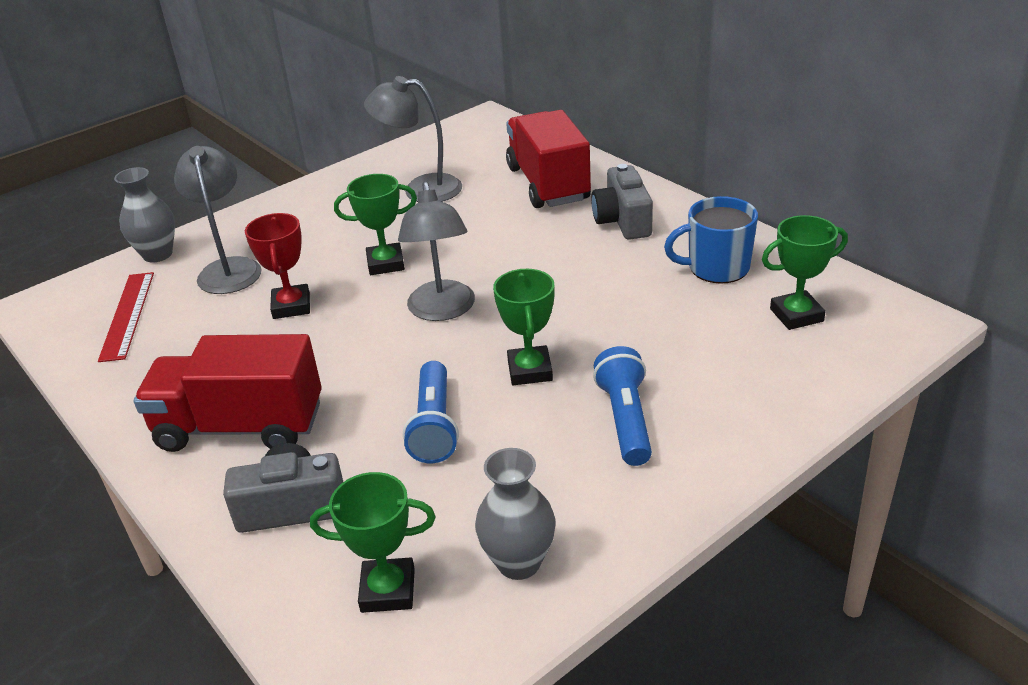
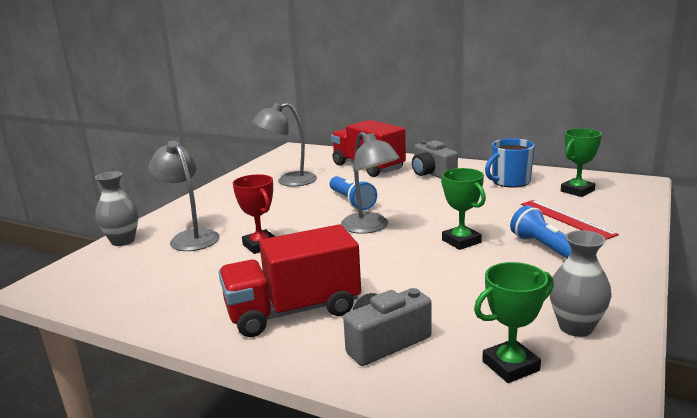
camera: 25 degrees left, 15 degrees down
(128, 315) = (131, 275): red ruler -> red ruler (566, 219)
(385, 263) = (305, 215): green trophy -> none
(434, 426) = (434, 278): blue flashlight -> blue flashlight (352, 201)

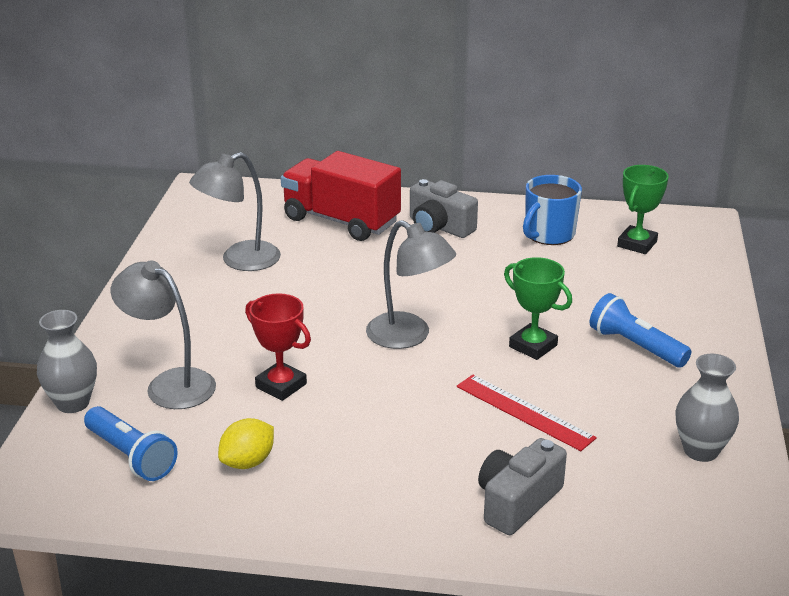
camera: 20 degrees left, 10 degrees up
(200, 286) = (248, 462): none -> yellow lemon
(293, 311) = (390, 479): red truck -> none
(352, 201) = (357, 292): blue flashlight -> blue flashlight (131, 456)
(510, 366) = (655, 508): green trophy -> none
(566, 219) = (640, 294): red ruler -> red ruler (524, 412)

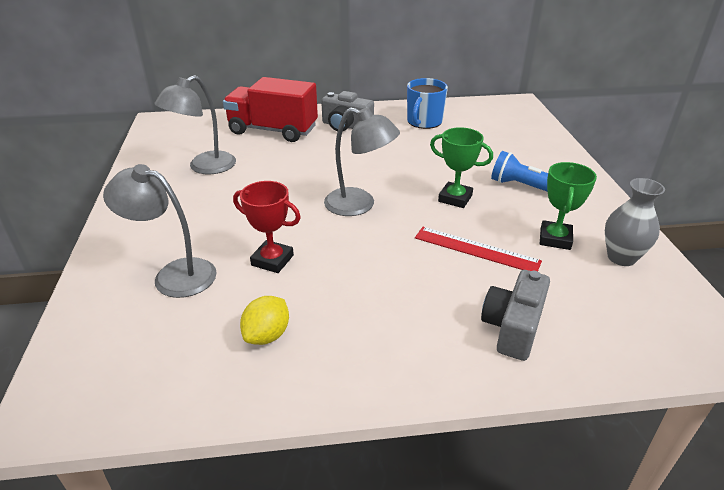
camera: 15 degrees left, 5 degrees up
(73, 403) = (85, 308): grey vase -> none
(131, 456) = (154, 350): blue flashlight -> none
(637, 244) = (485, 121): green trophy -> green trophy (555, 239)

